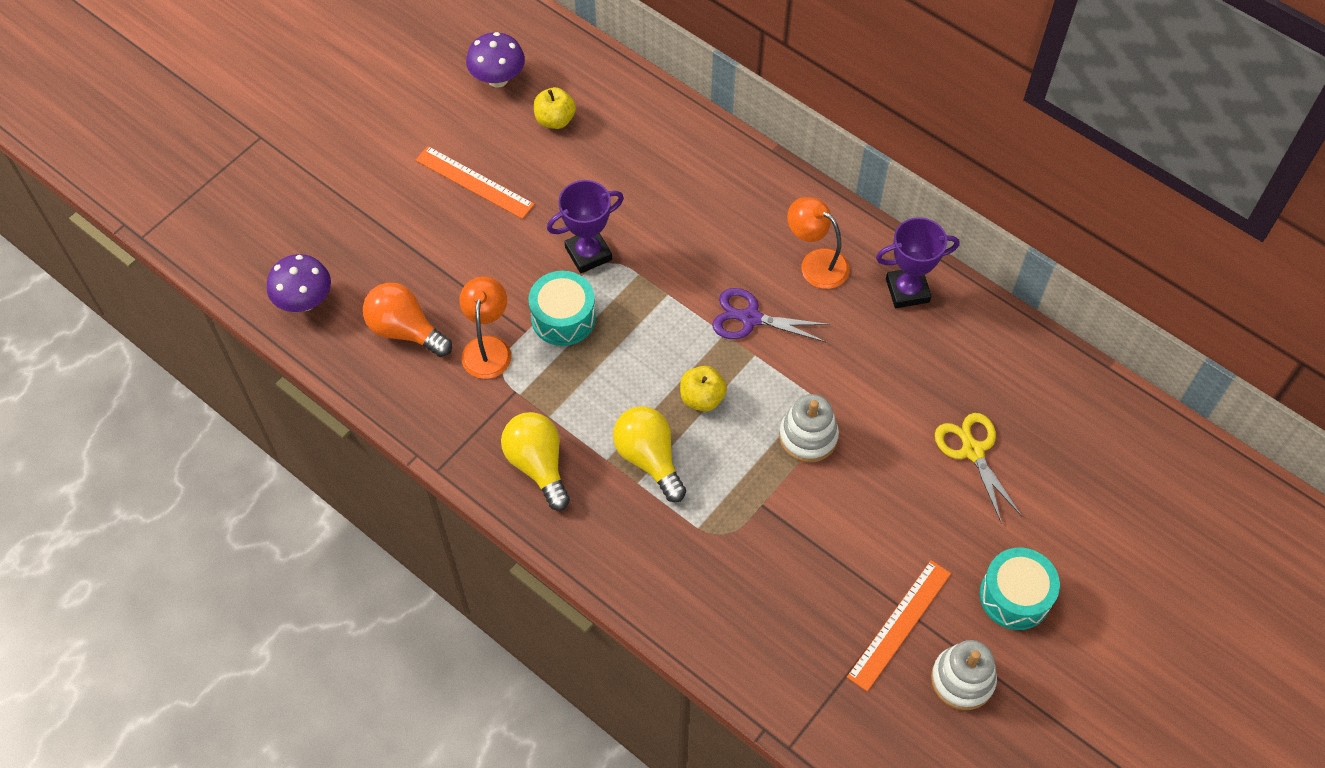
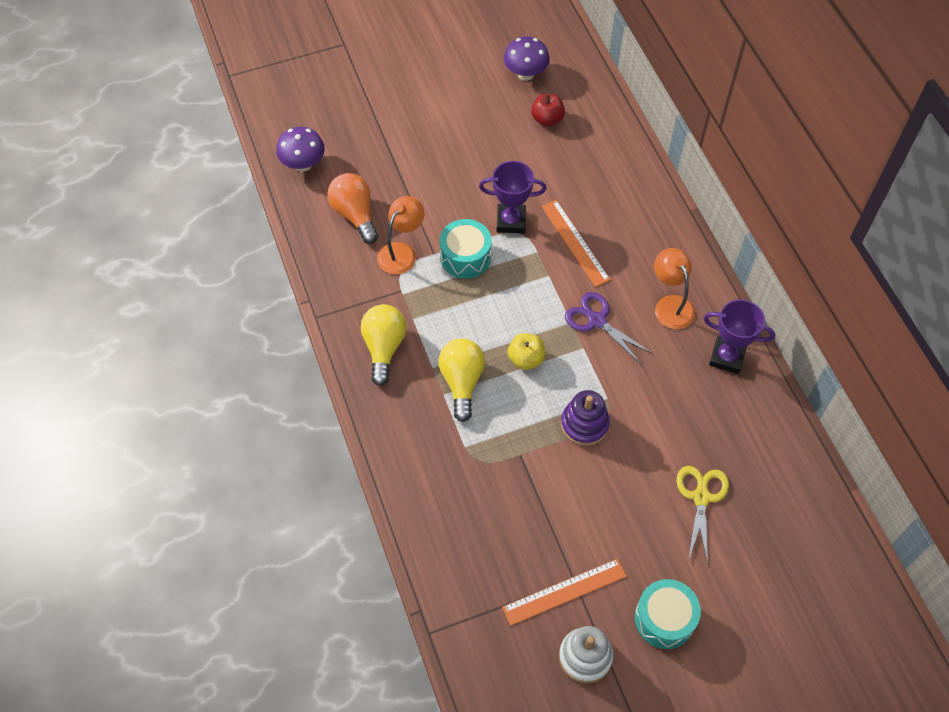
camera: 30 degrees right, 0 degrees up
(474, 182) = (464, 137): orange ruler -> orange ruler (575, 242)
(555, 120) = (547, 119): yellow apple -> red apple
(808, 436) = (584, 424): white stacking toy -> purple stacking toy

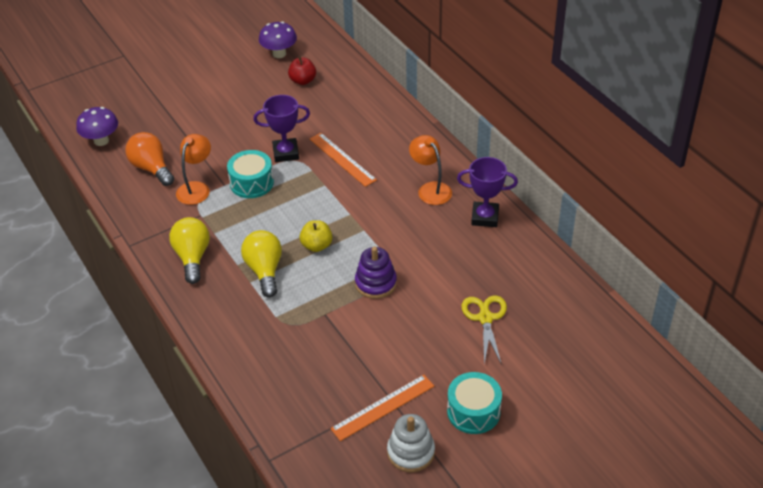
camera: 10 degrees left, 15 degrees down
(597, 321) = (371, 209): purple scissors -> none

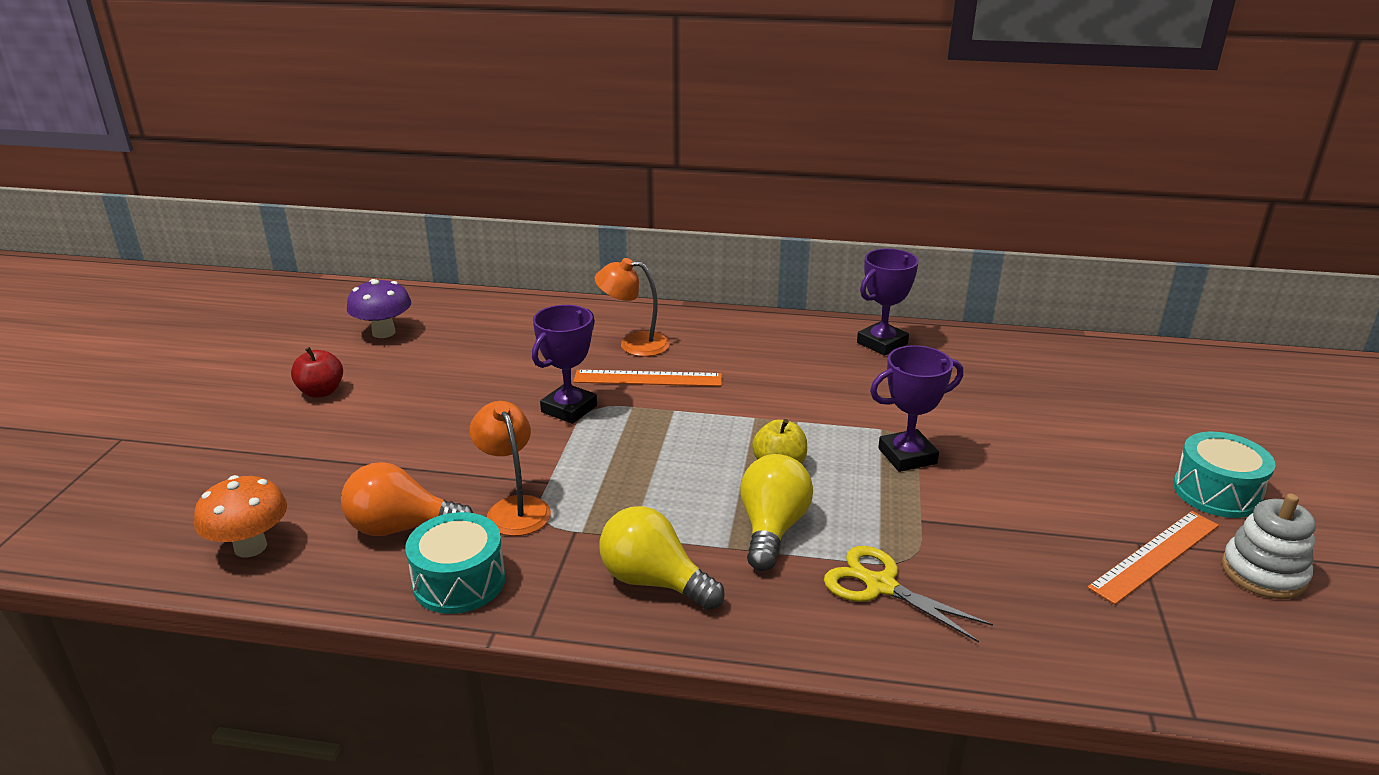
camera: 50 degrees left, 15 degrees down
(101, 141) = (250, 547): purple mushroom -> orange mushroom
(251, 183) = (581, 459): turquoise drum -> turquoise drum (459, 581)
(265, 270) = (772, 529): yellow light bulb -> yellow light bulb turned 75 degrees clockwise
(303, 81) = (462, 340): red apple -> red apple (321, 392)
(375, 283) = (907, 456): purple stacking toy -> purple trophy
(383, 407) = (1155, 556): orange ruler -> orange ruler turned 45 degrees clockwise
(430, 189) = (789, 351): orange lamp -> orange lamp (634, 344)
(485, 318) = (1054, 414): yellow scissors -> yellow scissors (880, 586)

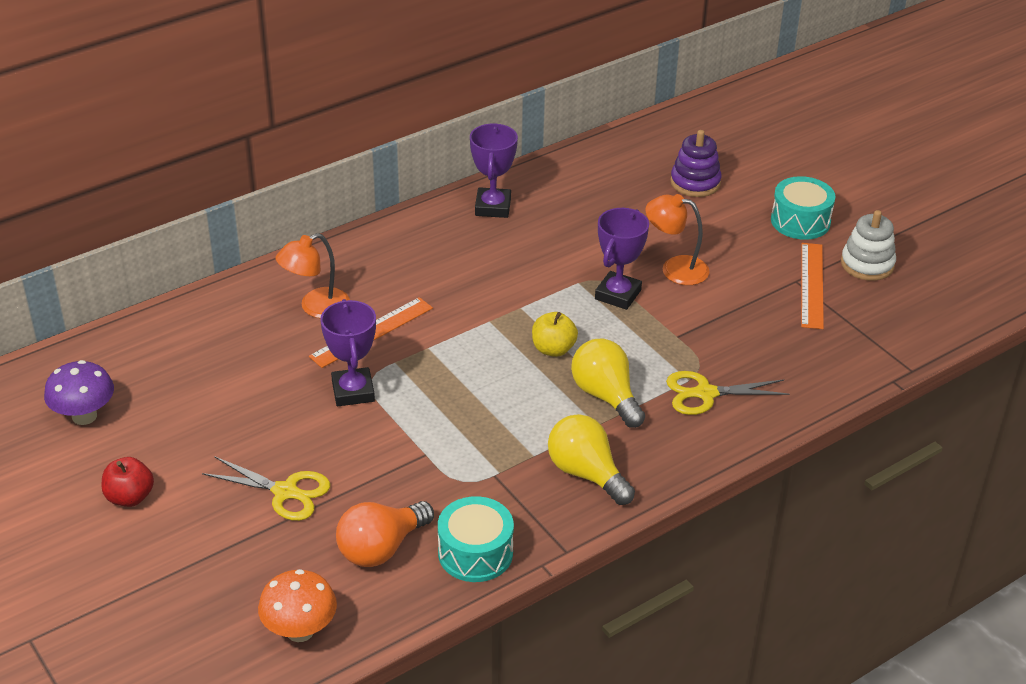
camera: 45 degrees left, 10 degrees up
(411, 446) = (285, 492): none -> yellow scissors
(514, 508) = (432, 486): orange lamp -> orange lamp (675, 268)
(654, 581) = (586, 473): yellow light bulb -> yellow light bulb turned 60 degrees clockwise
(1122, 408) = (695, 182): none -> purple stacking toy

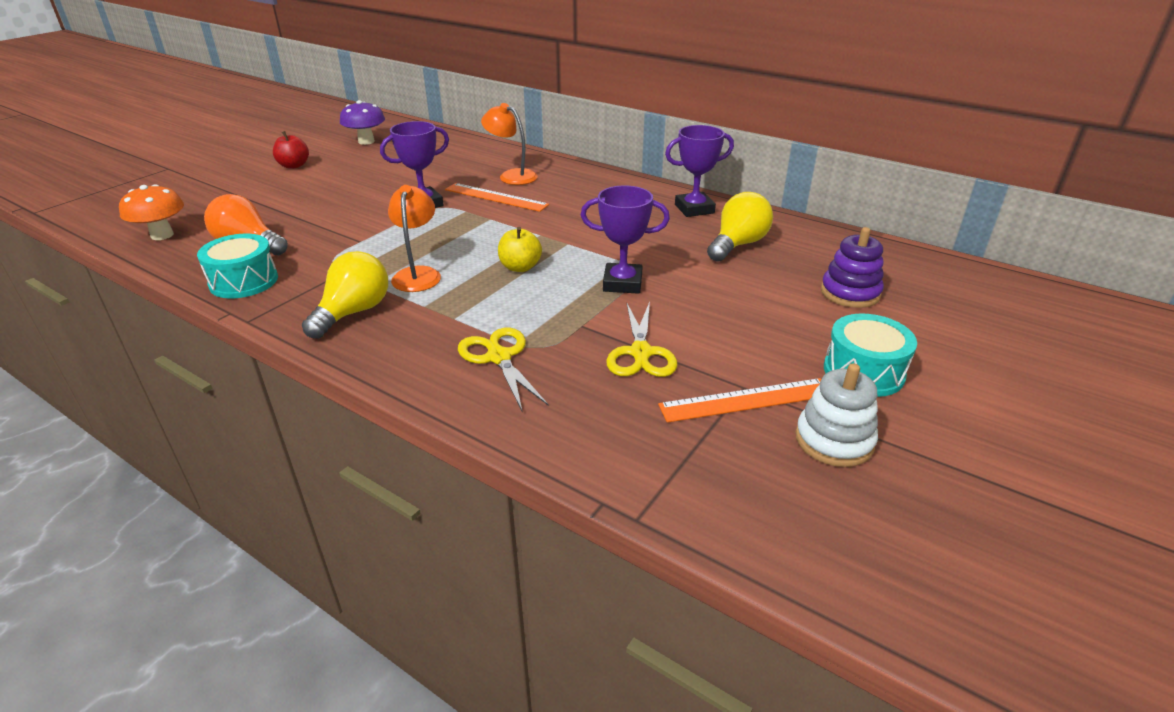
camera: 70 degrees right, 5 degrees down
(285, 492) = (306, 204): yellow scissors -> yellow scissors (641, 353)
(606, 396) = (467, 303): yellow light bulb -> yellow light bulb (738, 244)
(675, 268) = (691, 306): orange lamp -> orange lamp (418, 274)

